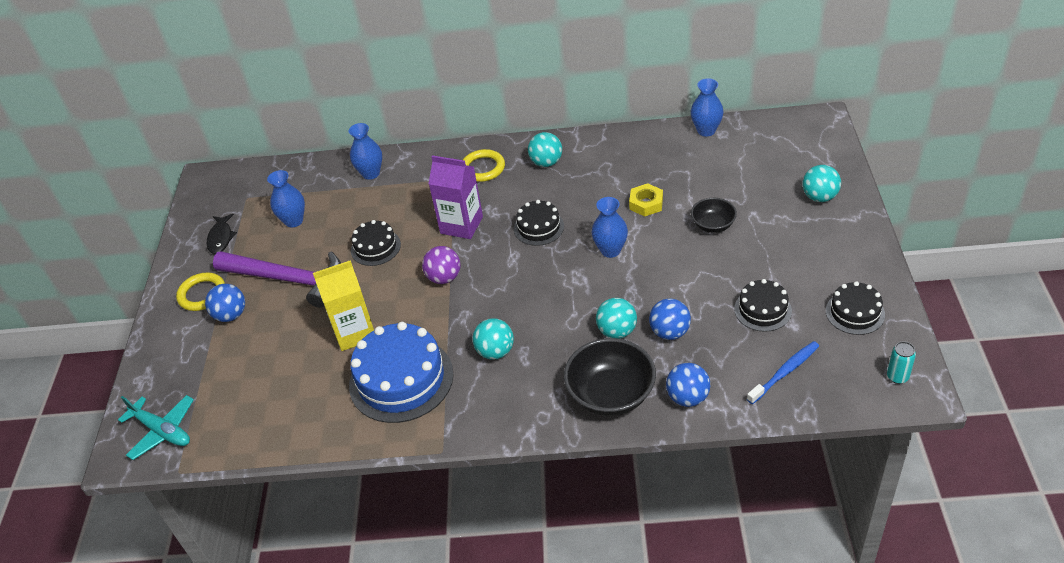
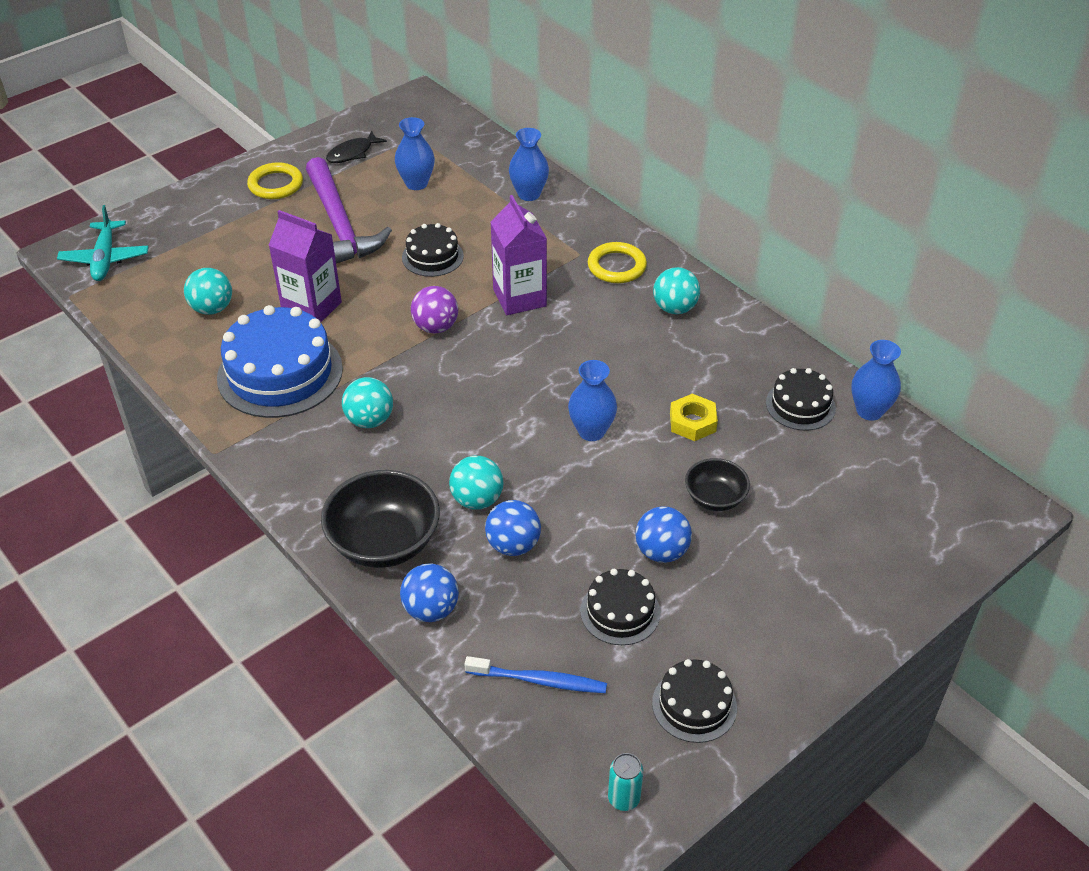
camera: 45 degrees right, 0 degrees up
(231, 315) = (266, 217): blue ball -> blue ball (661, 552)
(354, 332) = (312, 307): yellow carton -> purple carton
(538, 227) = (571, 356): black cake -> black cake (800, 405)
(819, 197) = (863, 575): turquoise ball -> turquoise ball (212, 308)

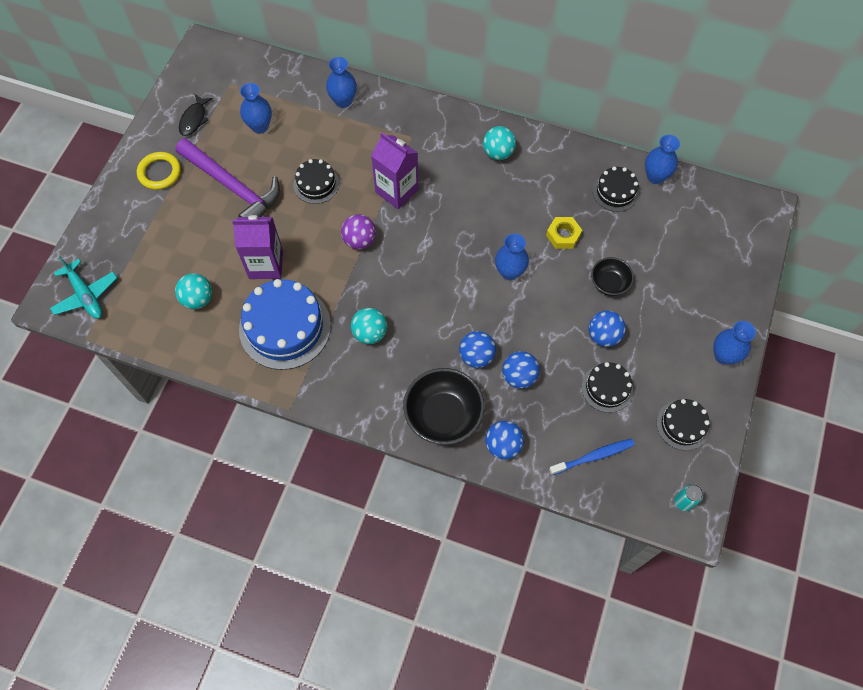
camera: 30 degrees left, 20 degrees up
(477, 500) = (476, 356): turquoise ball -> blue ball
(616, 266) = (441, 136): yellow ring -> none
(818, 651) = (724, 356): none -> blue vase

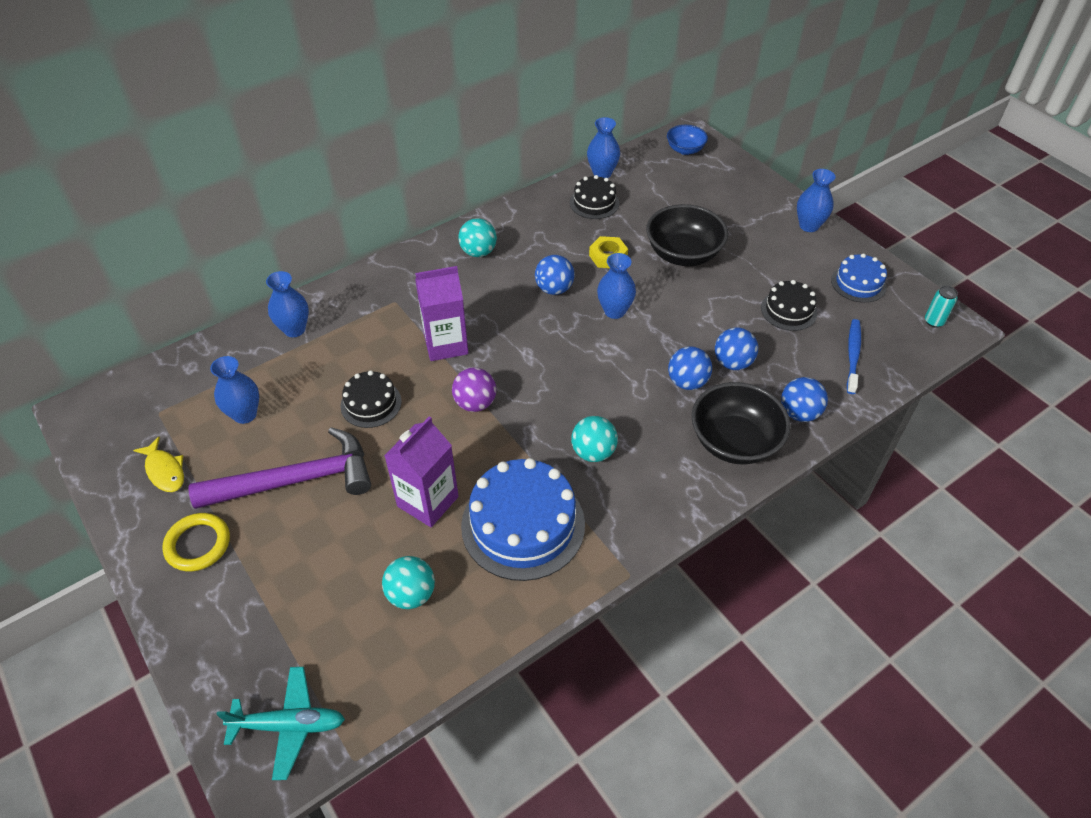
camera: 55 degrees left, 15 degrees down
(194, 119) = (164, 471): black fish -> yellow fish
(603, 336) = (734, 285): blue ball -> blue ball (554, 289)
(609, 283) = (683, 254): black bowl -> black bowl, size x1.75
(682, 425) = (858, 283): black cake -> blue cake
(740, 216) = (685, 150): none -> blue bowl

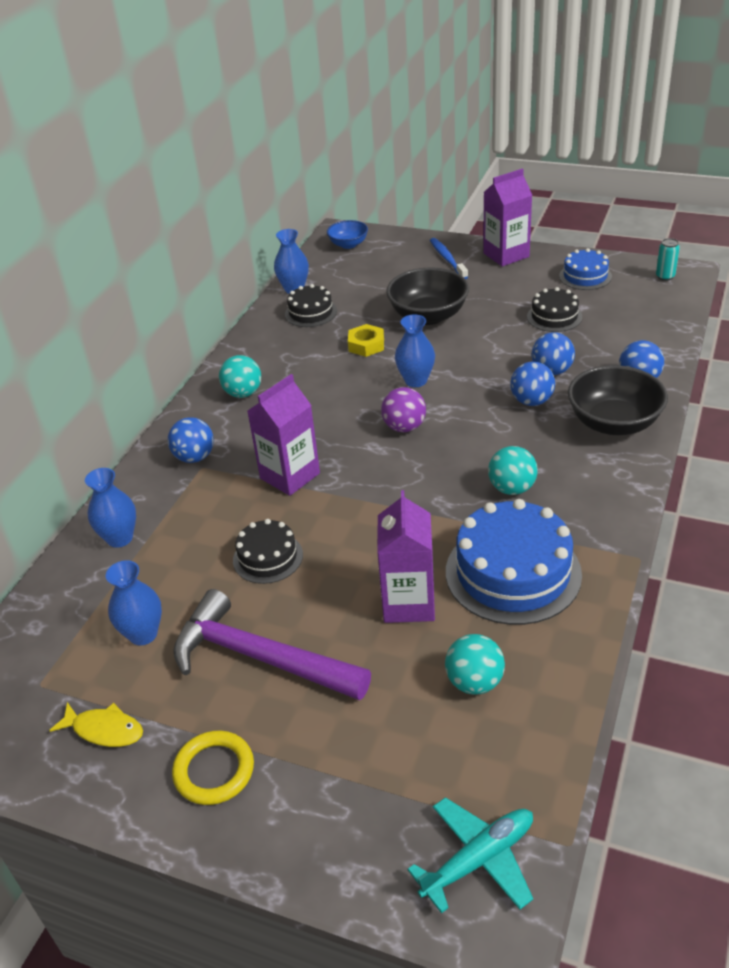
camera: 30 degrees left, 10 degrees down
(296, 480) = (260, 658): purple hammer -> purple hammer turned 105 degrees counterclockwise
(475, 403) = (368, 506): purple ball -> purple ball (404, 427)
(554, 289) = (345, 389): blue ball -> blue ball (195, 457)
(809, 226) = (506, 255): blue vase -> purple carton
(853, 355) = (634, 324): blue toothbrush -> blue toothbrush (447, 259)

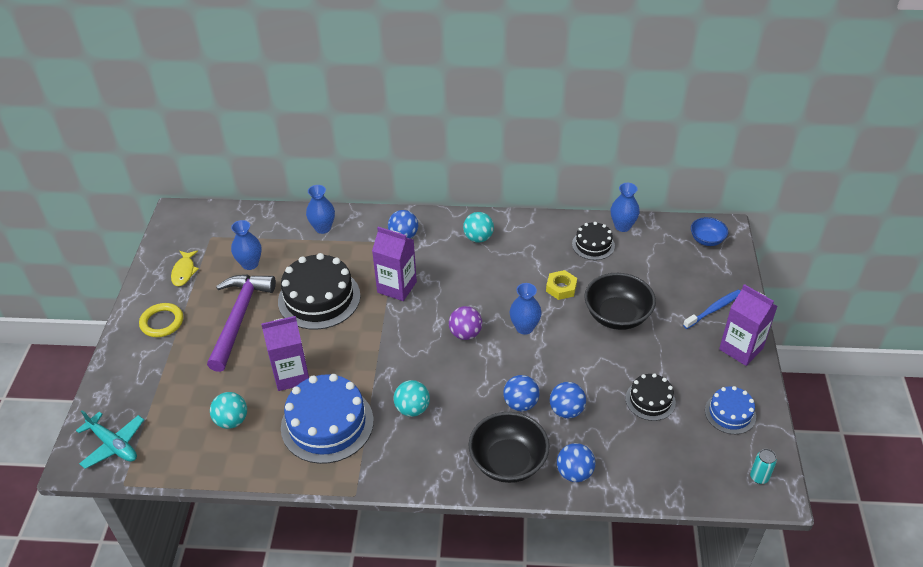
camera: 70 degrees right, 5 degrees up
(268, 557) = (319, 298): black cake -> black cake, size x1.84

